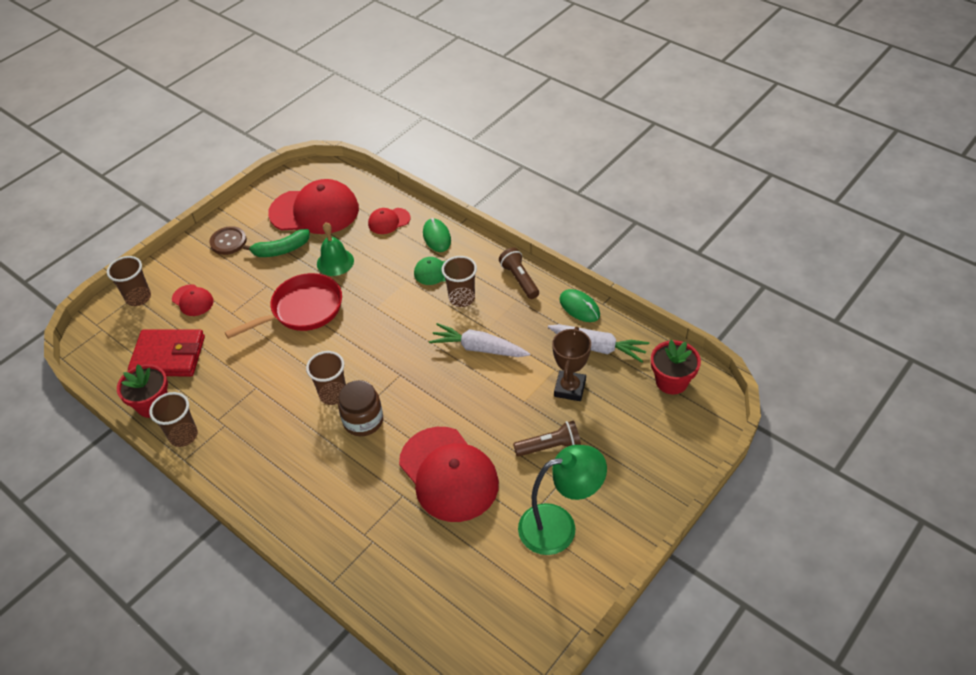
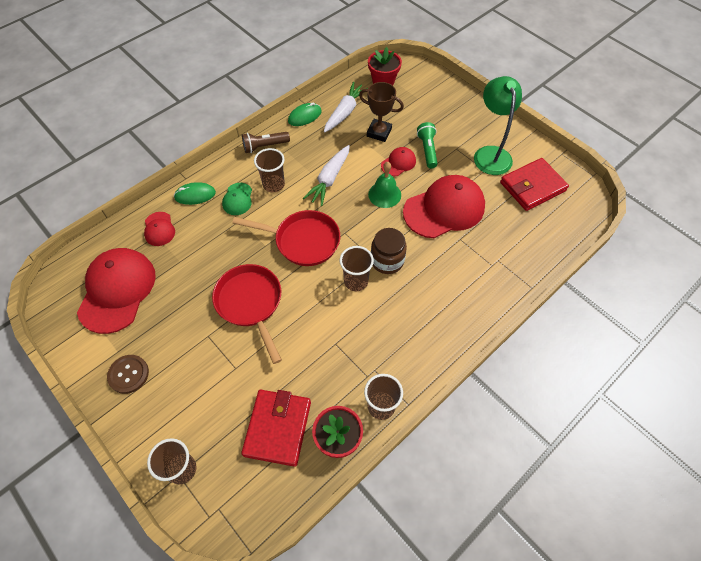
camera: 85 degrees left, 10 degrees up
(193, 300) = (205, 408): red cap -> red cap (398, 163)
(281, 250) = (162, 322): green banana -> none
(335, 262) = (197, 275): green bell -> green bell (384, 194)
(384, 338) = (303, 241): none -> red pan
(505, 584) = (532, 187): none -> red wallet
(549, 446) = (427, 150): brown flashlight -> green flashlight

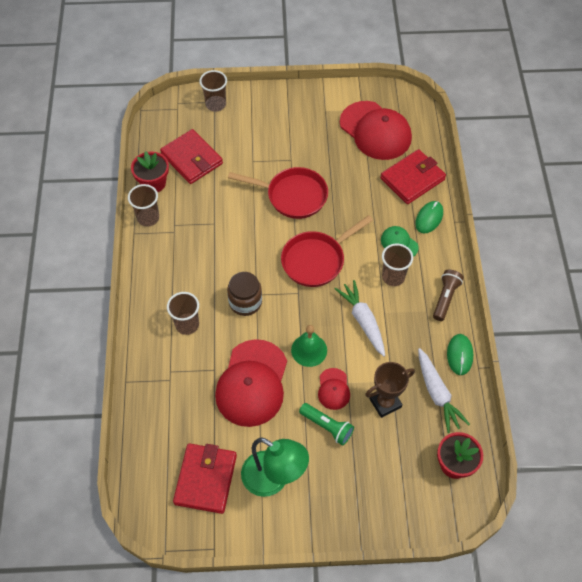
camera: 130 degrees right, 0 degrees up
(128, 374) = (302, 108): brown button -> none
(159, 229) = (412, 179): red cap -> red wallet
(356, 281) = (248, 269): brown cup -> brown cup (187, 325)

